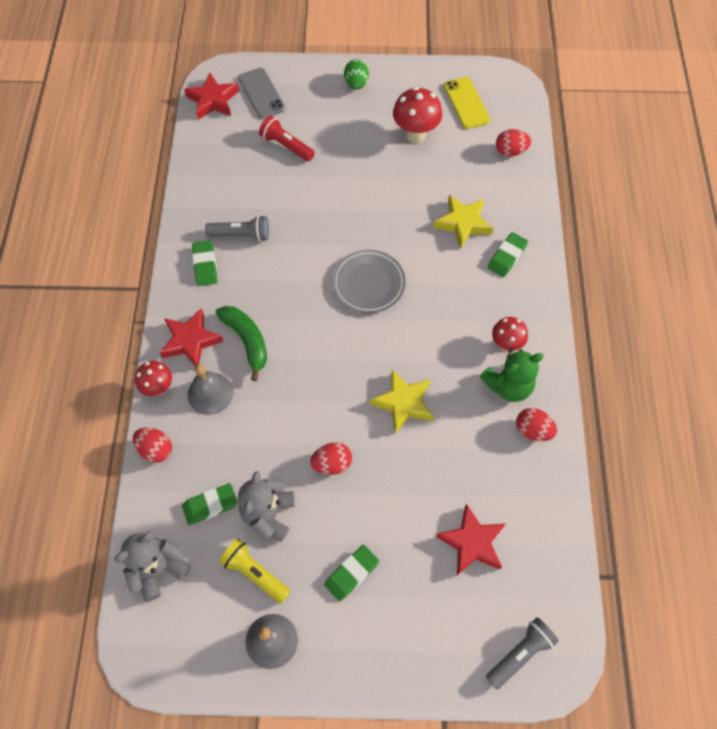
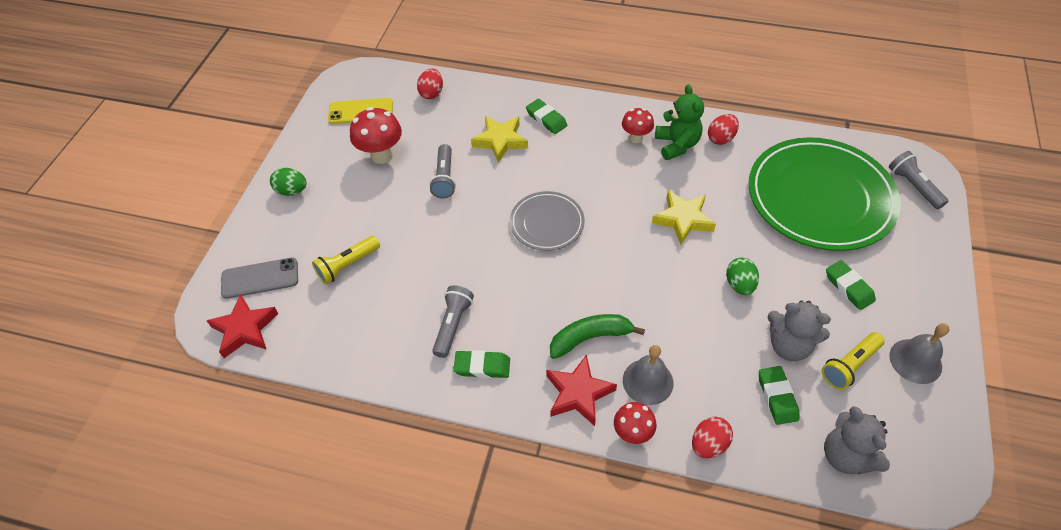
camera: 75 degrees left, 10 degrees down
(286, 146) = (347, 265): red flashlight -> yellow flashlight
(332, 464) = (739, 285): red egg -> green egg
(401, 189) = (444, 178): none -> grey flashlight
(472, 542) = (820, 197): red star -> green plate

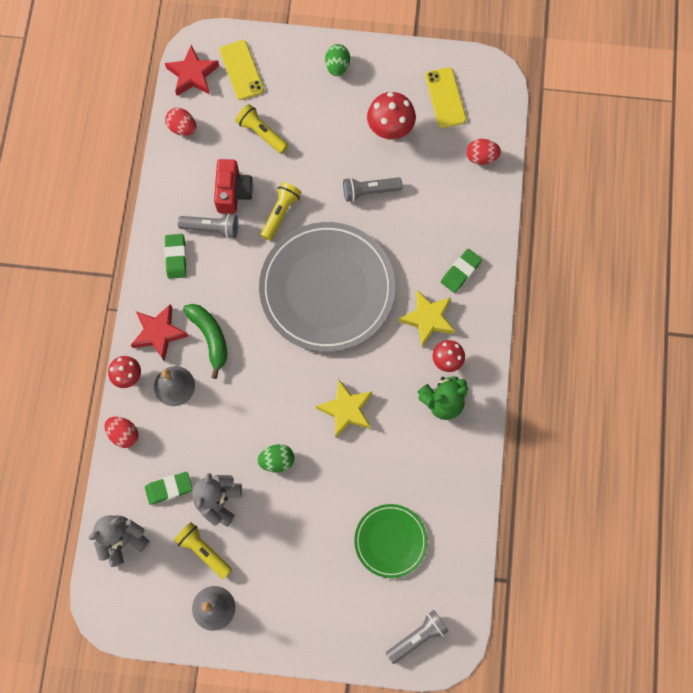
camera: 80 degrees right, 20 degrees up
(260, 278) = (241, 70): grey phone -> yellow phone
(413, 300) = (233, 192): none -> red camera
(450, 256) = (280, 213): none -> yellow flashlight
(500, 141) = (424, 233): yellow star -> yellow star (428, 319)
(547, 223) = (327, 289): grey plate -> grey plate, size x1.97
(721, 138) = (458, 445): red egg -> red egg (182, 128)
(820, 197) = (390, 541): green plate -> green plate, size x0.51
(849, 287) = (285, 558): green eraser -> none

